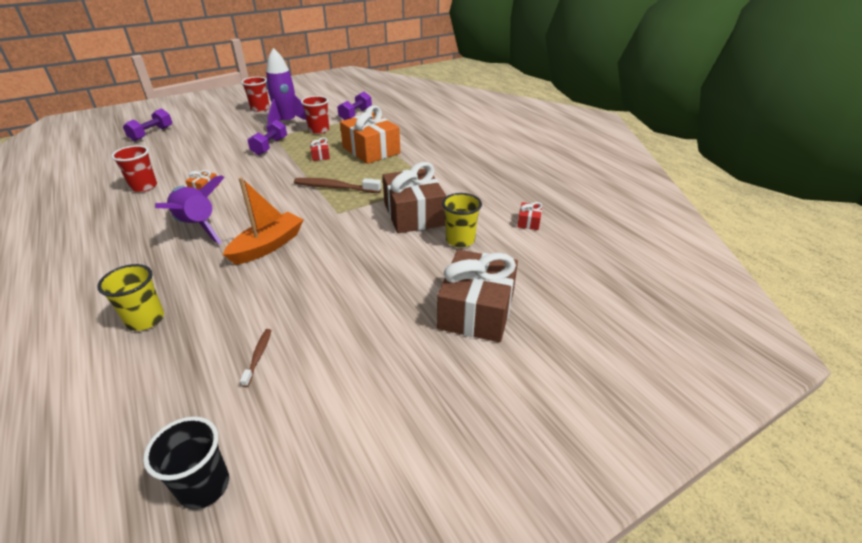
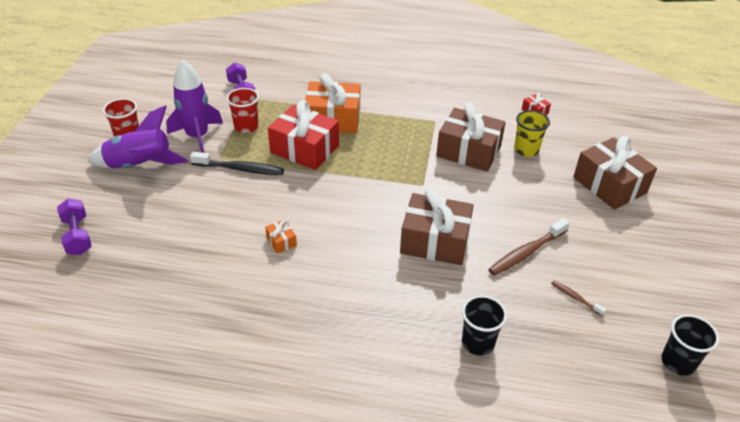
camera: 50 degrees left, 5 degrees up
(144, 187) = (223, 280): red cup -> none
(145, 319) = (478, 343): yellow cup -> black cup
(197, 226) = (354, 270): purple rocket -> purple rocket (140, 166)
(268, 246) = (435, 241): orange boat -> brown gift
(270, 146) = (240, 169): purple dumbbell -> black toothbrush
(320, 155) = (305, 149): red gift -> red gift, size x2.39
(335, 187) = (378, 168): brown toothbrush -> brown toothbrush (526, 252)

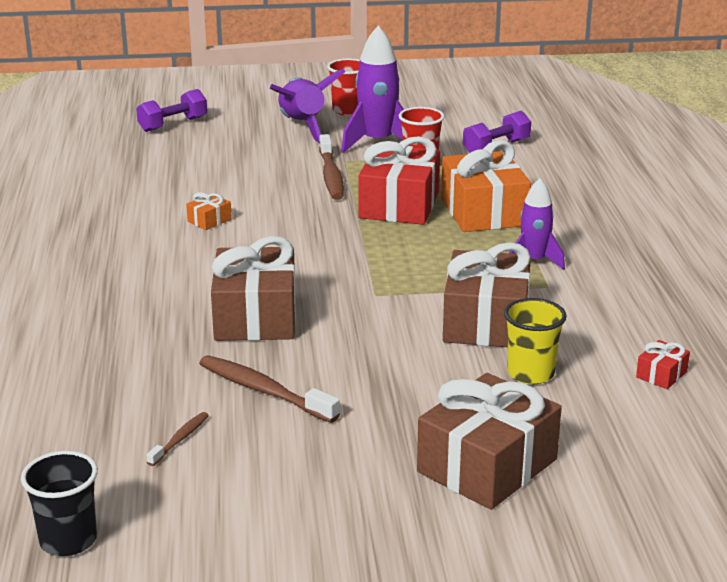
camera: 75 degrees right, 15 degrees down
(240, 169) = (331, 176): black toothbrush -> brown toothbrush
(404, 117) = (534, 261): none -> purple rocket
(478, 343) = (72, 366): black cup -> none

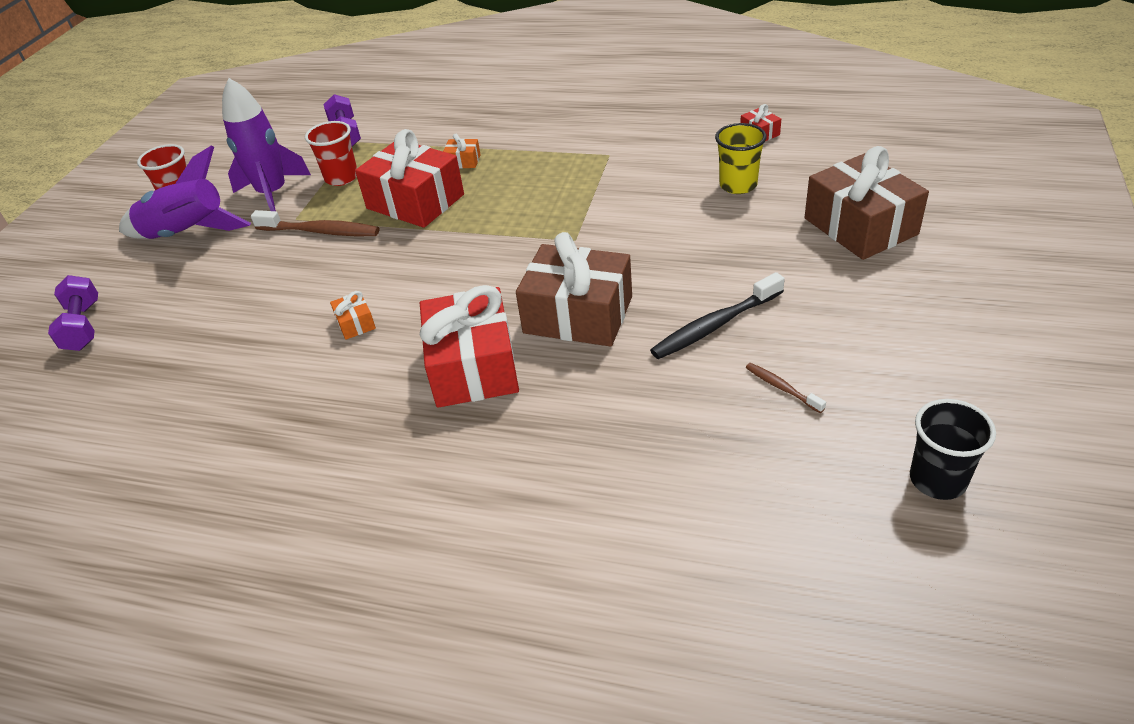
camera: 65 degrees left, 15 degrees up
(169, 282) = (473, 366): none -> red gift
(264, 390) = (714, 325): brown toothbrush -> black toothbrush
(483, 212) = (463, 161): orange gift -> orange gift, size x0.42
(486, 322) = (651, 192): brown gift -> none
(534, 261) = (565, 153): purple rocket -> none

